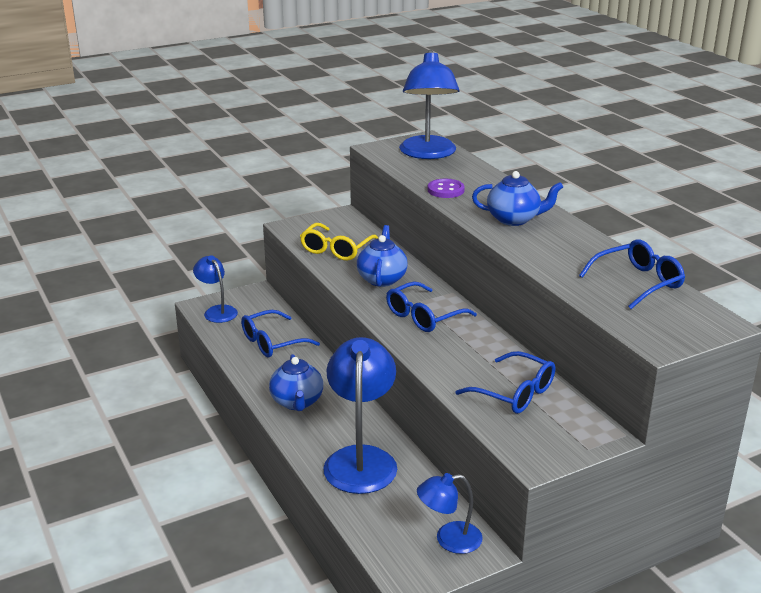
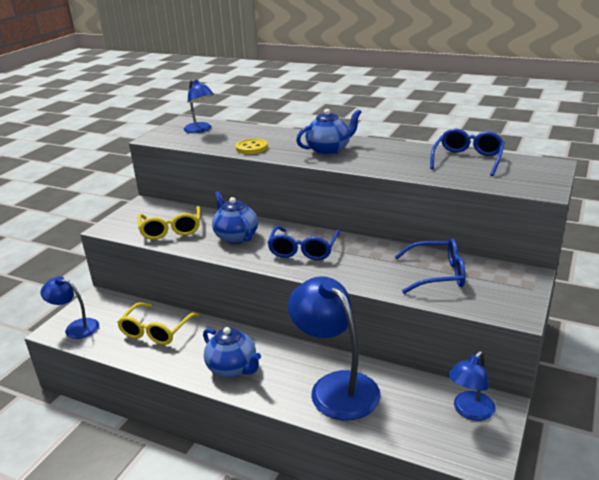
camera: 35 degrees left, 0 degrees up
(272, 342) = (156, 331): blue glasses -> yellow glasses
(428, 154) = (200, 130): blue lamp -> blue lamp, size x0.57
(445, 190) = (251, 148): purple button -> yellow button

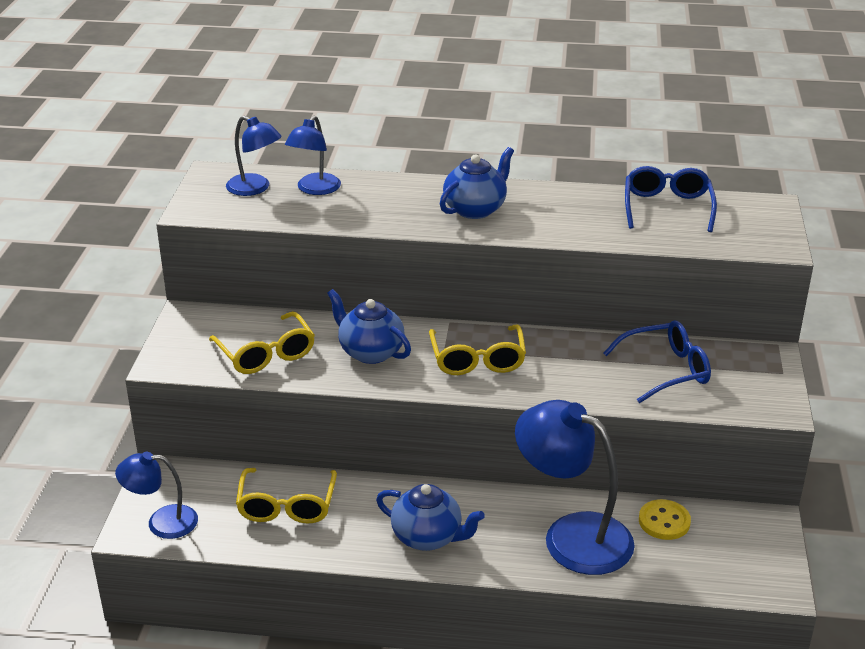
camera: 20 degrees left, 5 degrees up
(251, 148) = (360, 216): yellow button -> yellow button (664, 521)
(303, 250) = (477, 360): blue glasses -> yellow glasses
(470, 411) = (740, 534): blue lamp -> blue lamp (314, 189)

